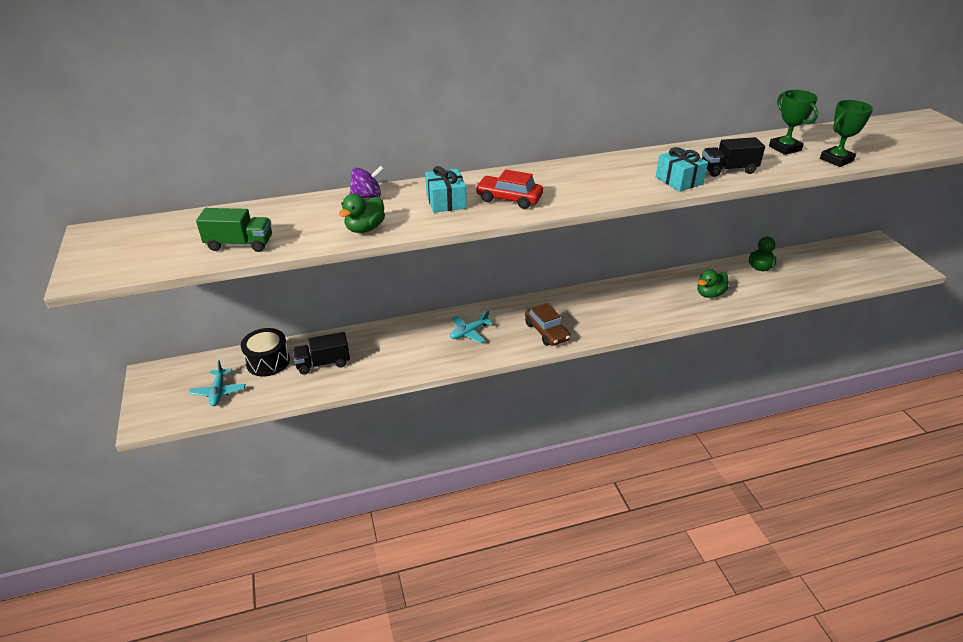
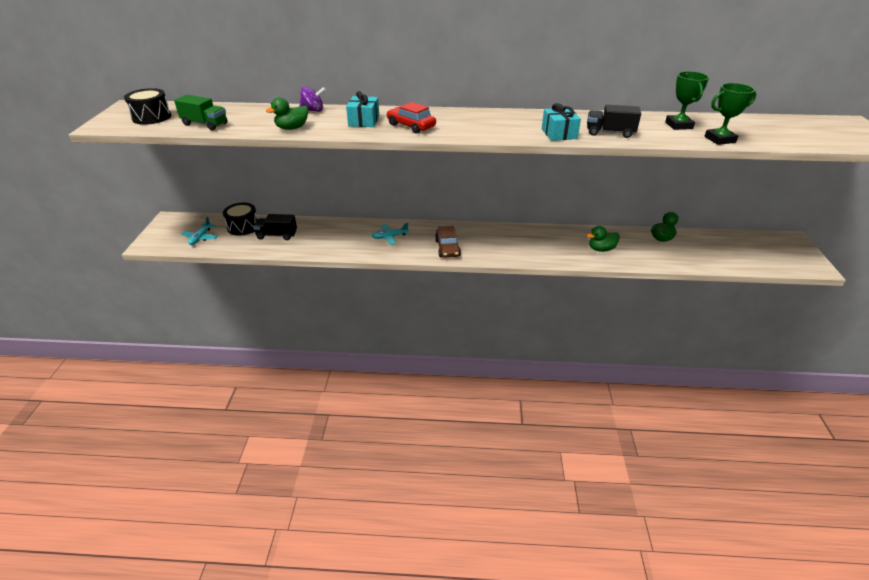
camera: 20 degrees right, 0 degrees up
(149, 246) = (151, 117): none -> black drum

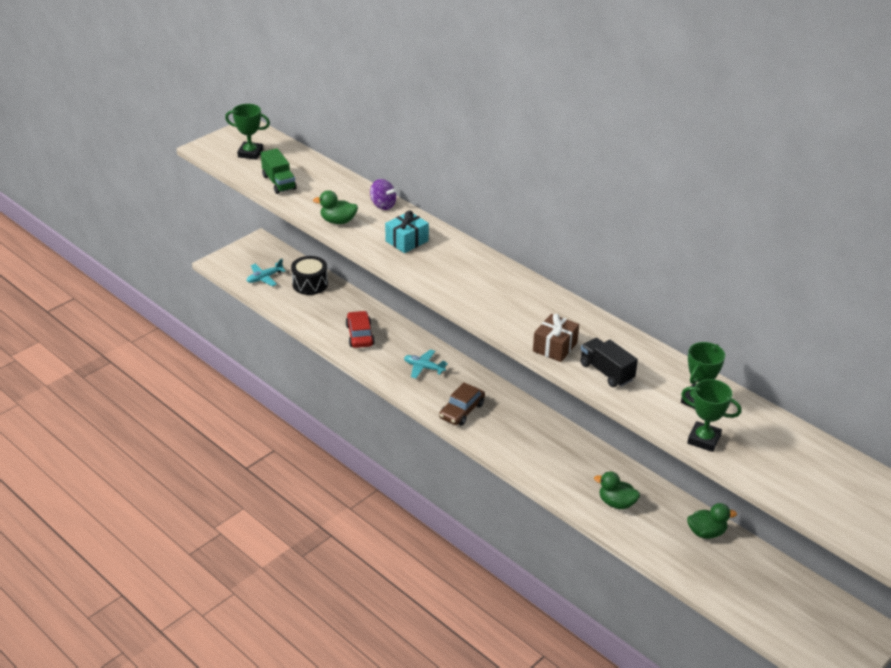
camera: 40 degrees right, 0 degrees up
(151, 117) = (250, 153): black drum -> green trophy
(277, 235) = (328, 309): black truck -> none
(411, 126) = (437, 268): red car -> red car (360, 335)
(559, 134) = (555, 347): turquoise gift -> brown gift

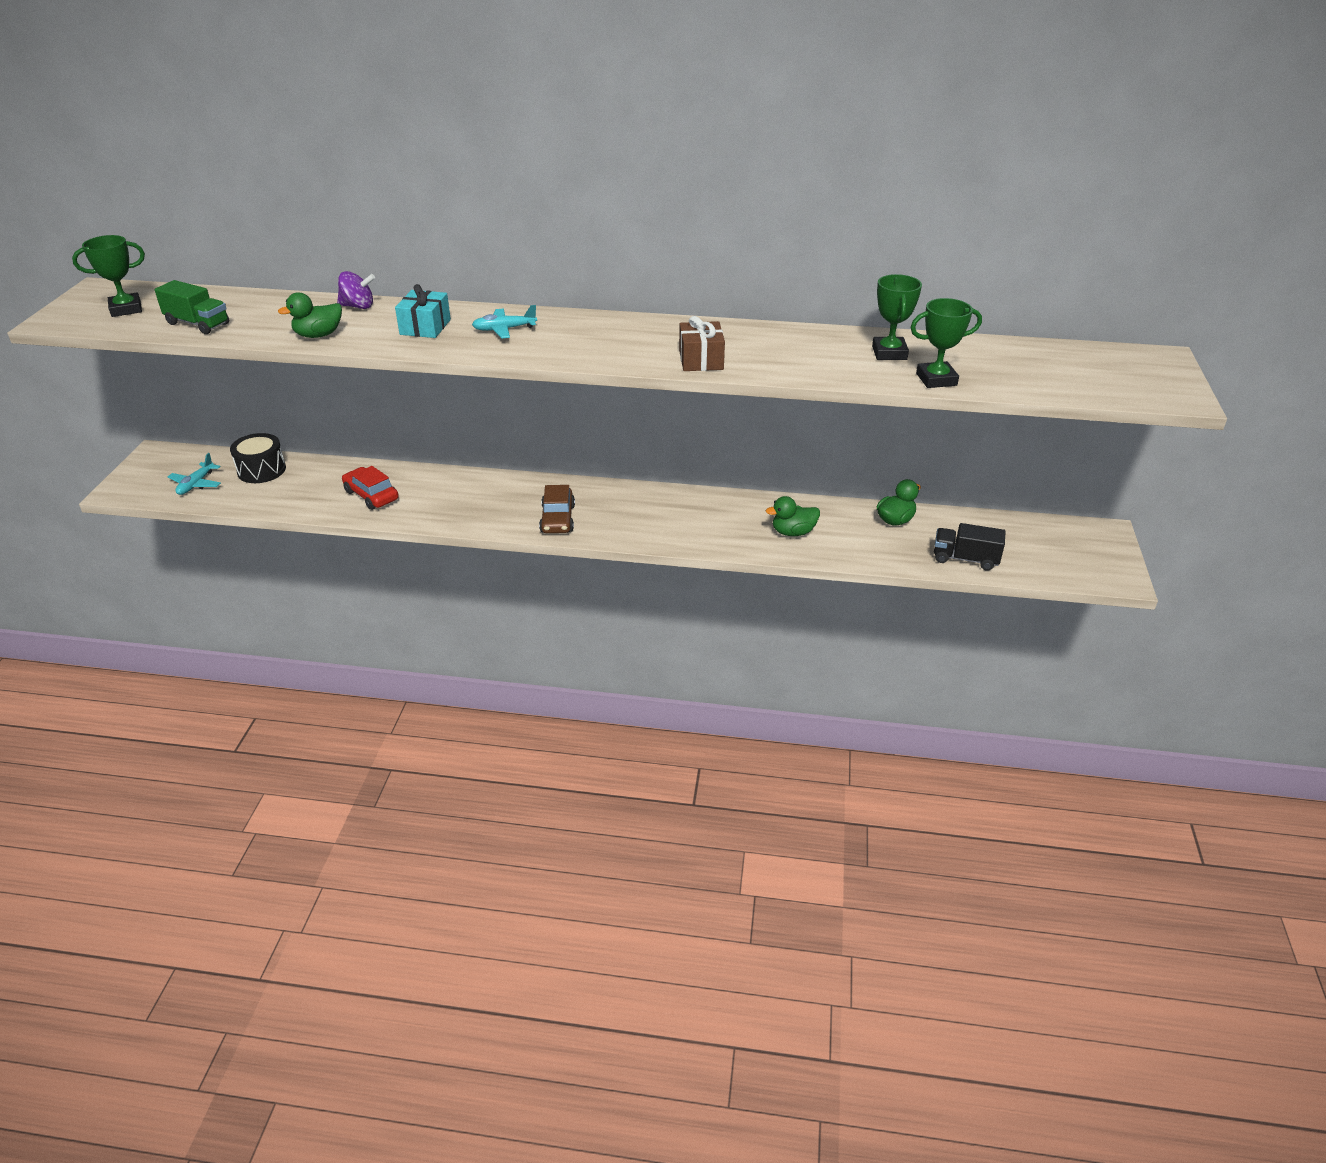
camera: 35 degrees left, 0 degrees up
(424, 367) = (476, 497): turquoise plane -> turquoise plane (504, 329)
(606, 372) = (777, 361): black truck -> black truck (965, 559)

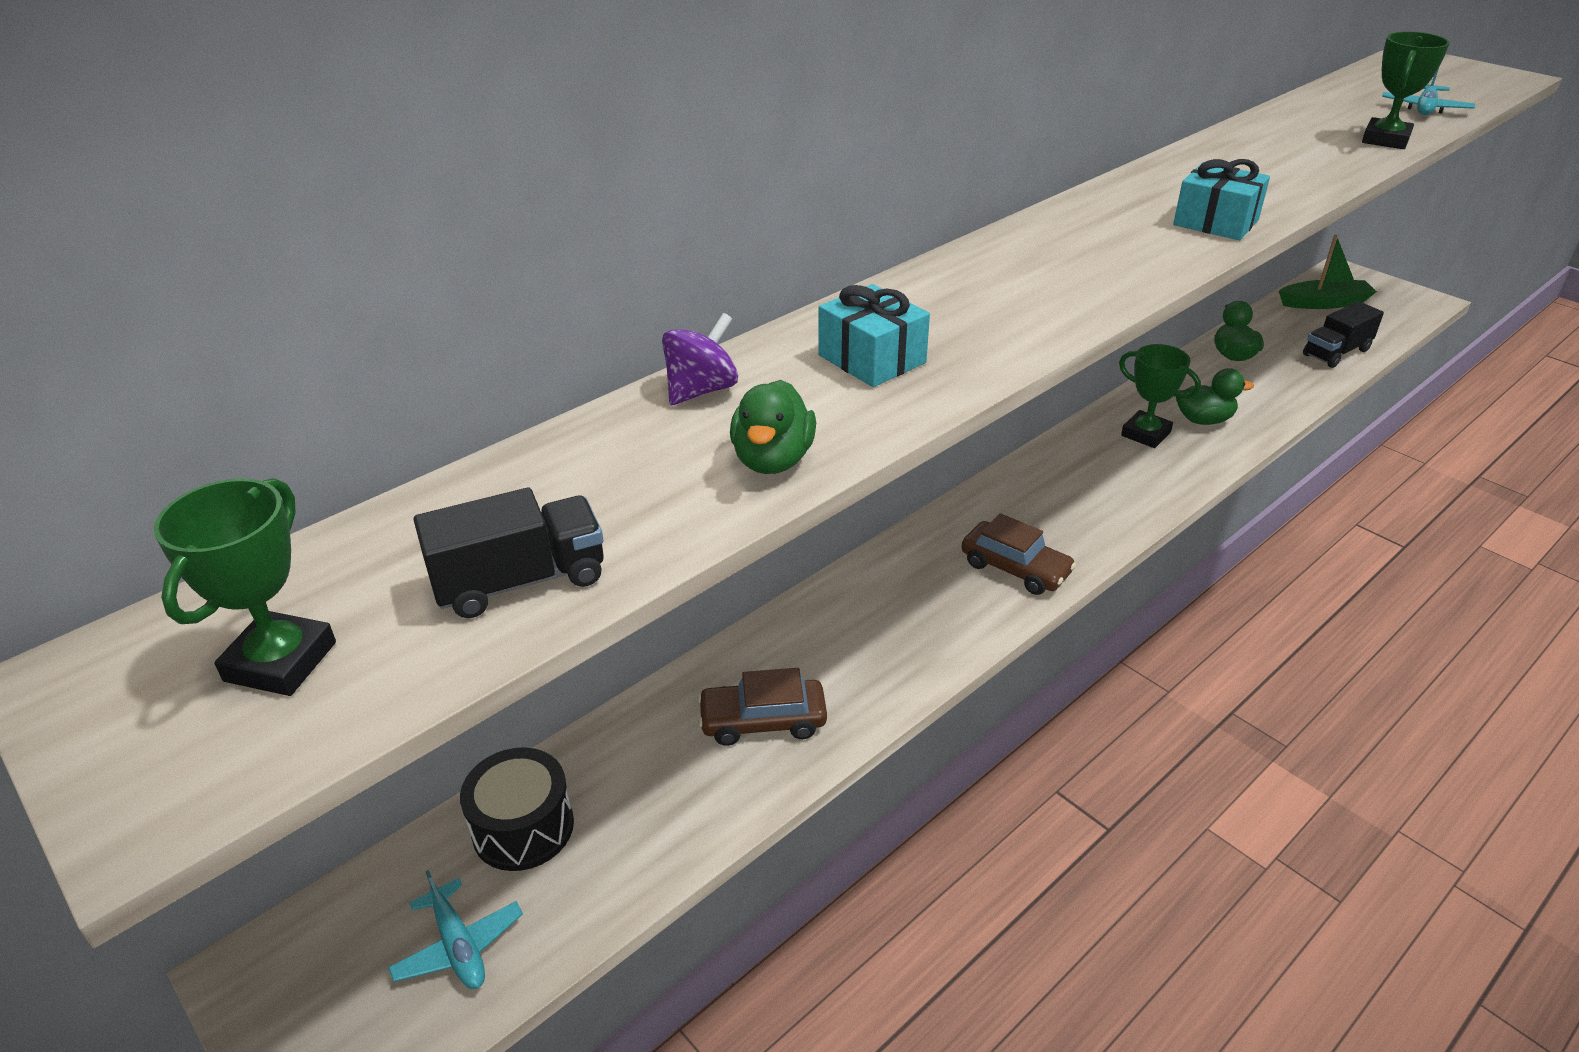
camera: 50 degrees left, 0 degrees up
(197, 324) = (520, 581): green truck -> black truck
(371, 495) = (763, 721): red car -> brown car
(504, 329) = (963, 305): turquoise plane -> turquoise plane (1425, 109)
(701, 360) = (1216, 222): brown gift -> turquoise gift
(793, 532) = (1203, 420): green duck -> green duck turned 120 degrees counterclockwise
(889, 353) = (1296, 137): green trophy -> green trophy (1145, 434)
(1037, 536) = (1324, 303): none -> green boat

